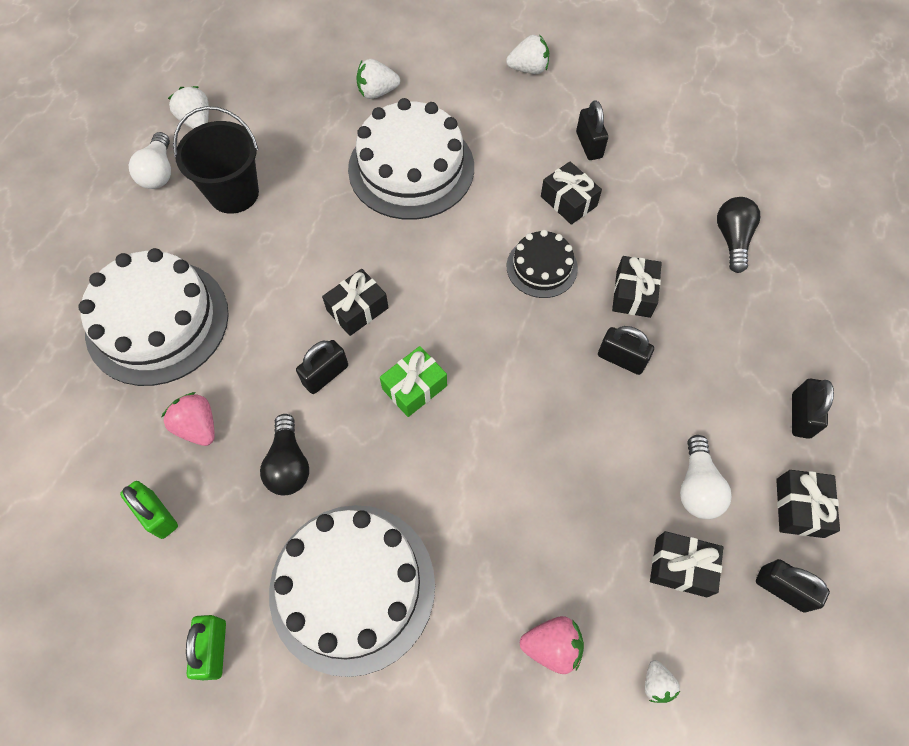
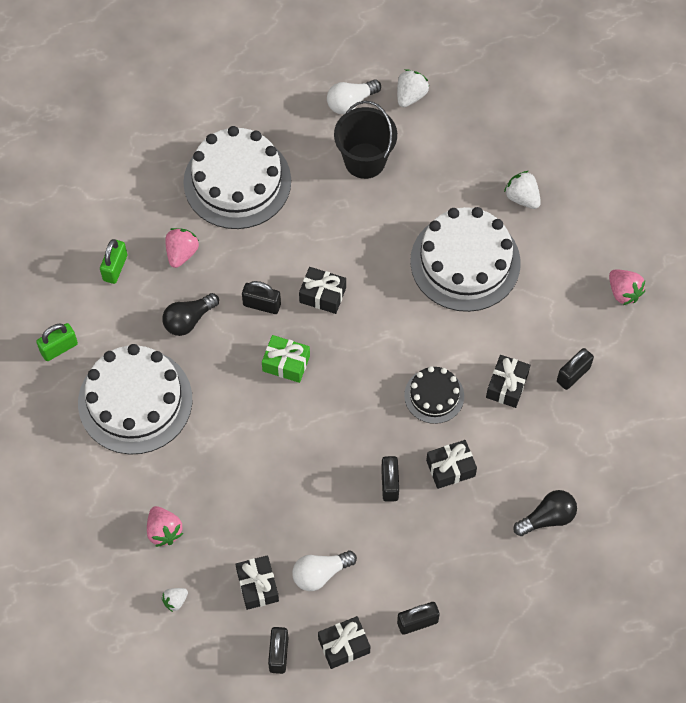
camera: 60 degrees right, 0 degrees up
(528, 69) = (623, 292): white strawberry -> pink strawberry

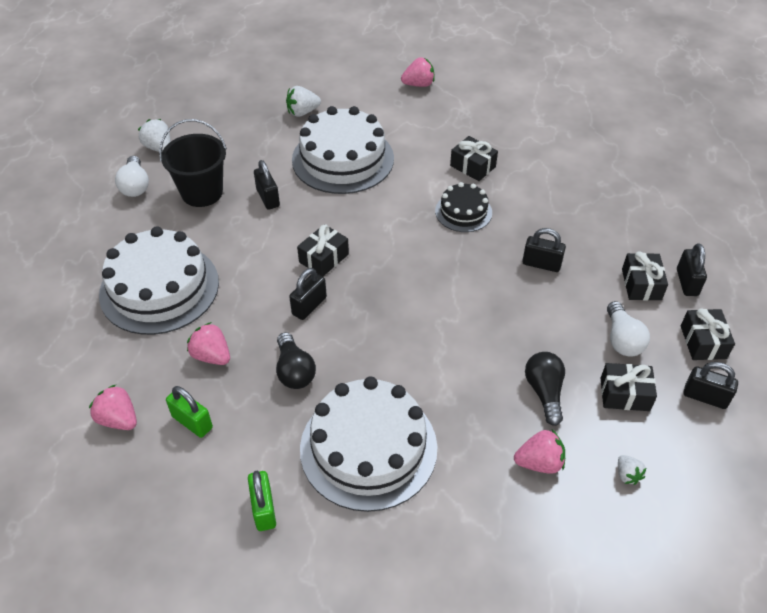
camera: 70 degrees left, 15 degrees down
(100, 216) = (118, 419): none -> pink strawberry
(286, 363) = (383, 304): green gift -> none
(450, 468) = (539, 220): black gift -> black gift (641, 284)
(547, 518) = (604, 176): black light bulb -> black light bulb (544, 392)
(573, 374) = (478, 128): black padlock -> black padlock (268, 198)

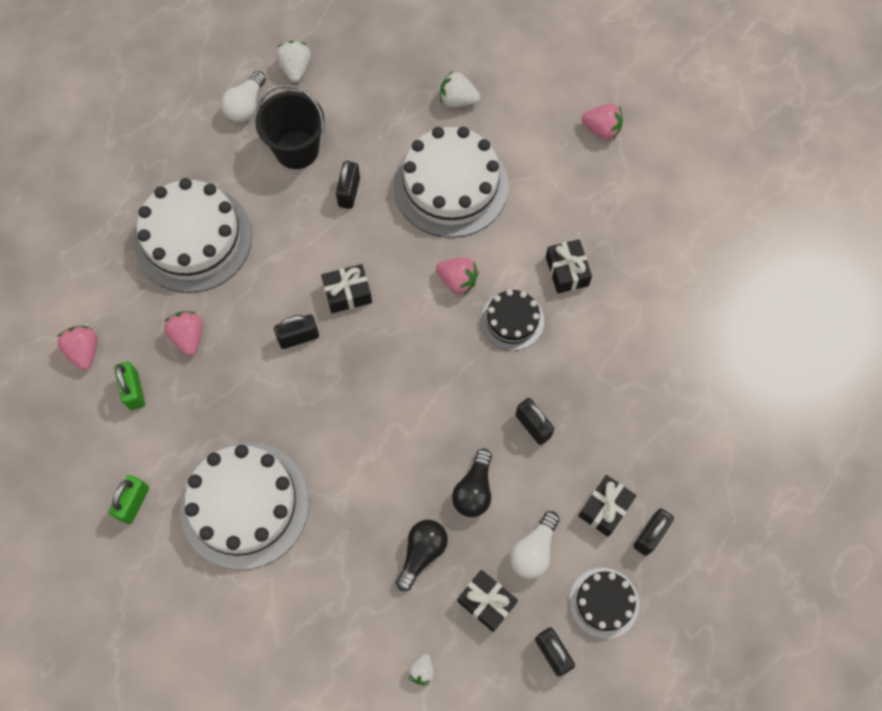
camera: 35 degrees right, 20 degrees up
(294, 371) = (241, 395): black light bulb -> black light bulb (474, 490)
(539, 463) = (362, 611): pink strawberry -> pink strawberry (457, 281)
(703, 342) = (603, 603): black gift -> black cake

